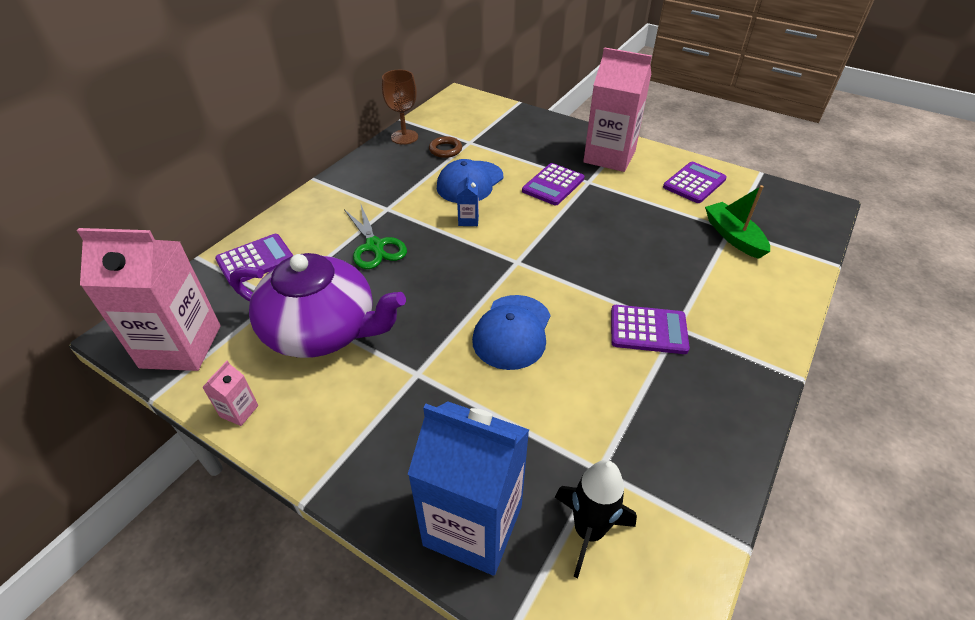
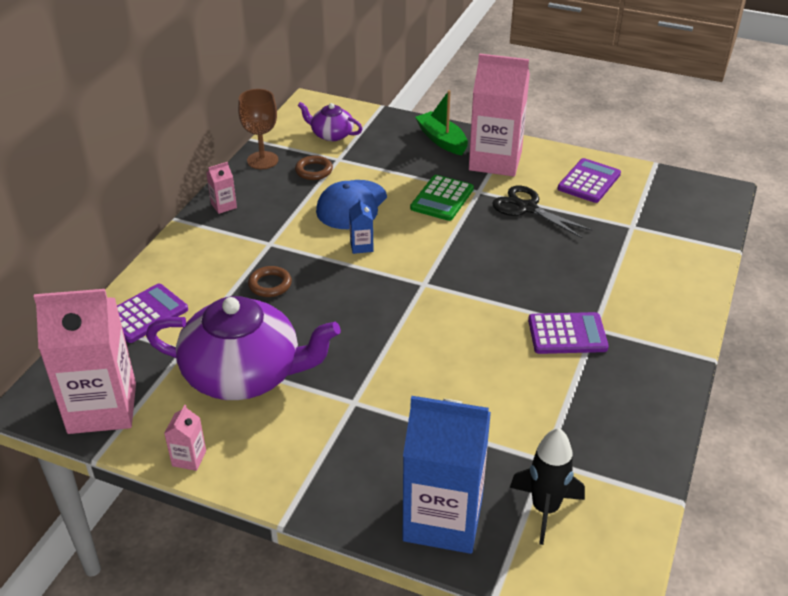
camera: 10 degrees left, 5 degrees down
(358, 172) = (223, 206): none -> pink carton
(375, 246) = (270, 284): green scissors -> brown ring
(469, 121) = (331, 134): none -> purple teapot
(512, 332) = (436, 352): blue cap -> none
(553, 185) = (442, 199): purple calculator -> green calculator
(631, 201) = (527, 208): none -> black scissors
(733, 236) = (635, 234): green boat -> green boat (442, 140)

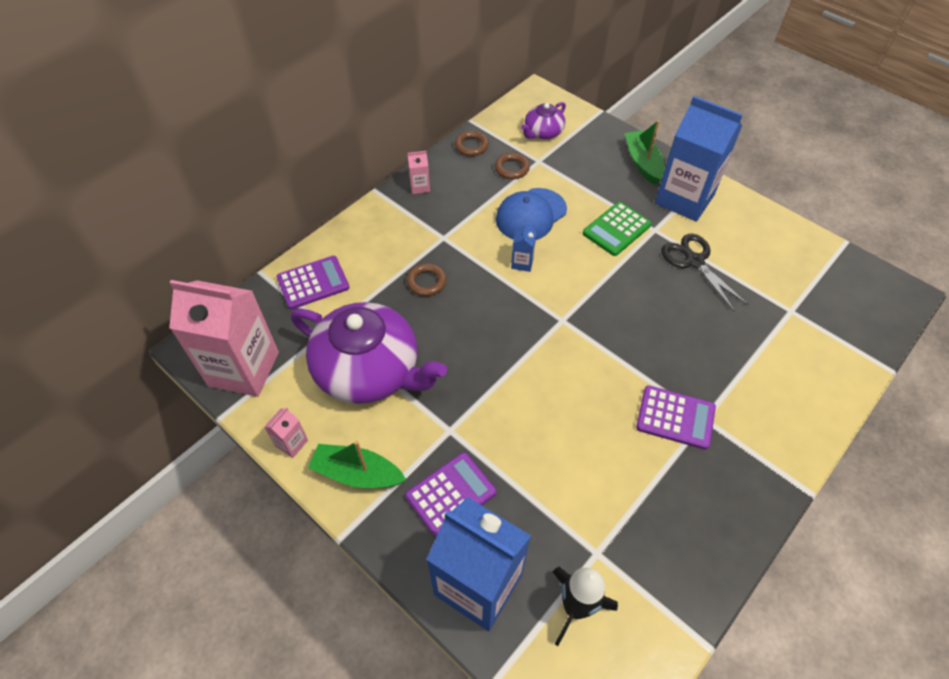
camera: 20 degrees right, 15 degrees up
(262, 160) = (471, 146): brown goblet -> brown ring
(274, 464) = (357, 473): none -> green boat
(331, 134) = (543, 132): purple teapot -> purple teapot turned 90 degrees counterclockwise
(495, 161) = (684, 199): pink carton -> blue carton
(589, 181) = (768, 246): purple calculator -> purple calculator (451, 494)

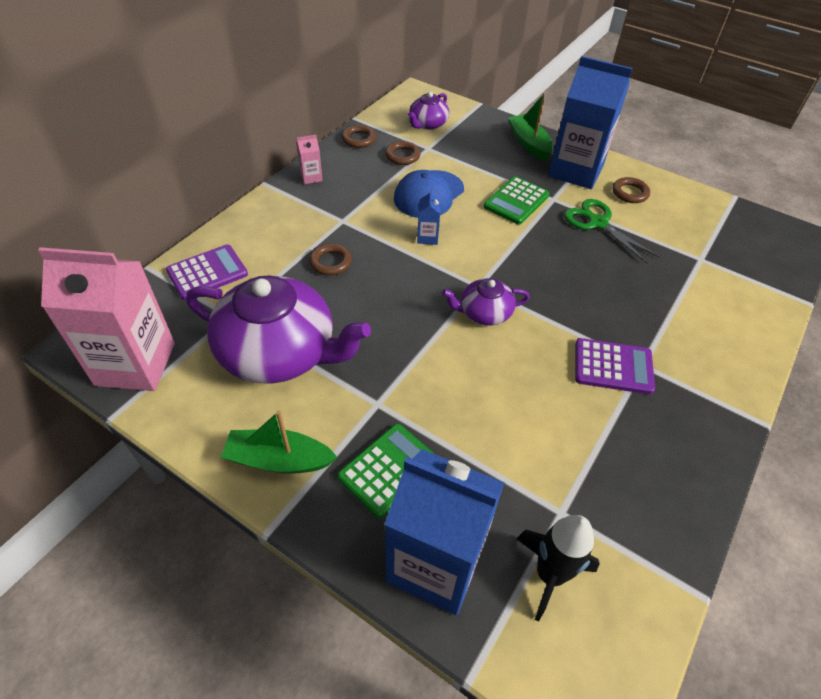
camera: 10 degrees left, 5 degrees down
(291, 443) = (198, 436): pink carton -> none
(451, 494) = (389, 469): purple calculator -> green calculator
(563, 349) = (484, 312): none -> purple teapot
(694, 261) = (598, 223): black scissors -> green scissors
(735, 229) = (630, 193): none -> brown ring

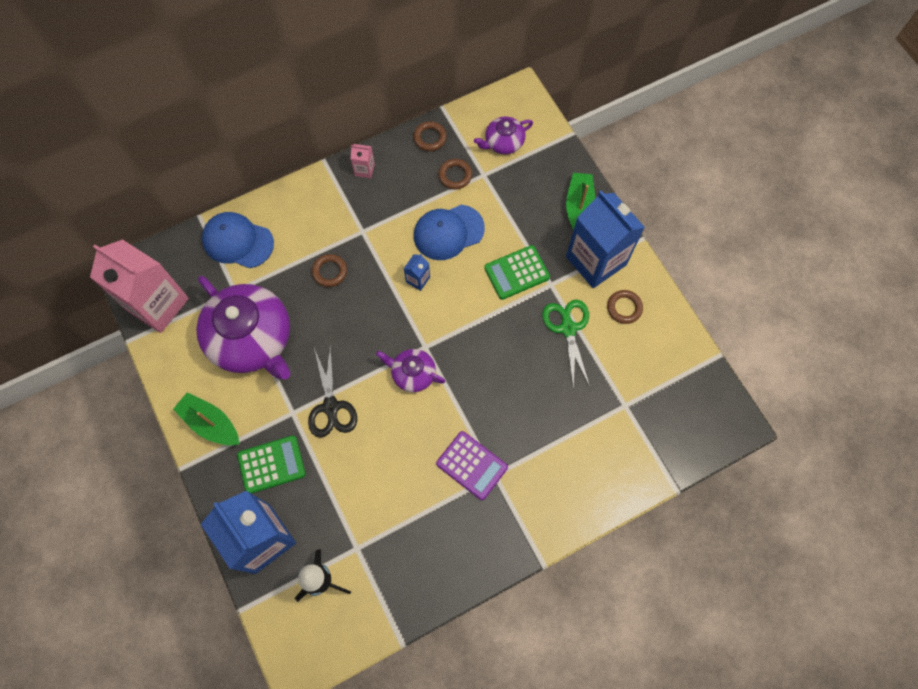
camera: 30 degrees right, 20 degrees up
(207, 273) = (238, 241): purple calculator -> blue cap
(418, 378) = (331, 406): none -> black scissors

